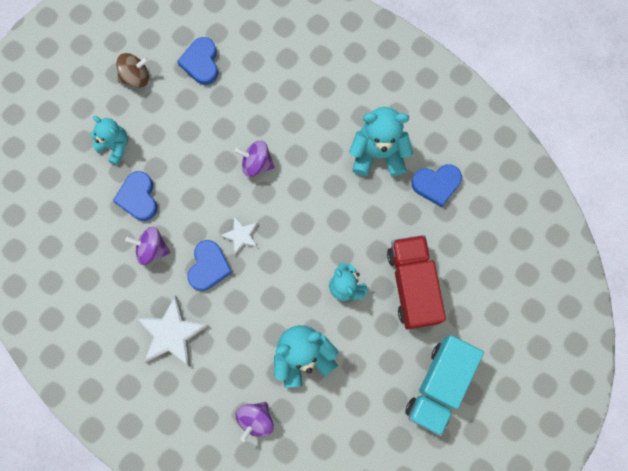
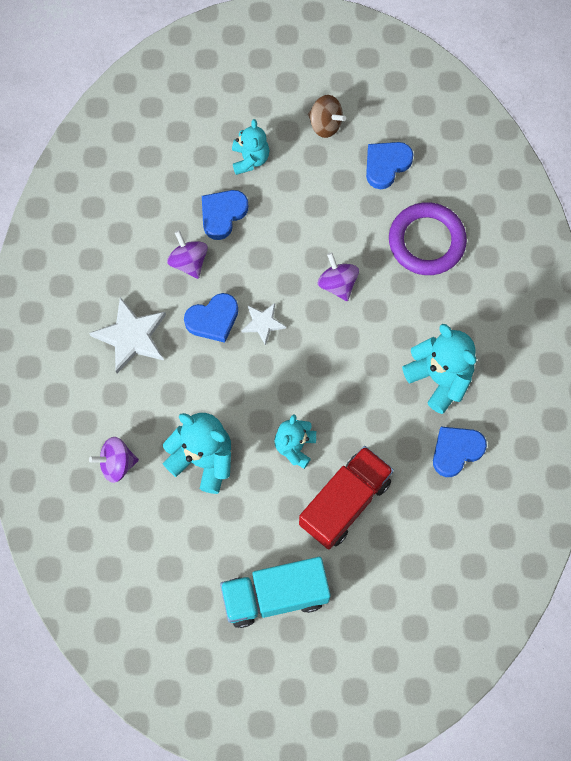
camera: 50 degrees right, 5 degrees down
(277, 83) = (426, 241): none -> purple ring
(436, 184) = (456, 451): blue heart -> blue heart turned 105 degrees clockwise

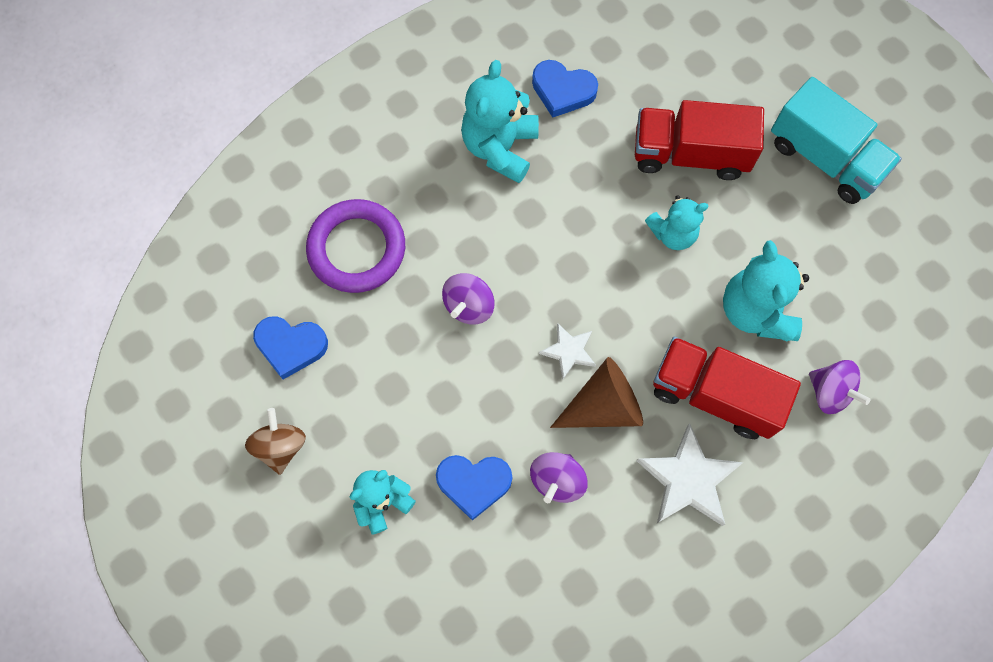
camera: 125 degrees left, 0 degrees up
(169, 391) = (714, 395): none -> red truck
(213, 319) = (603, 406): blue heart -> brown cone

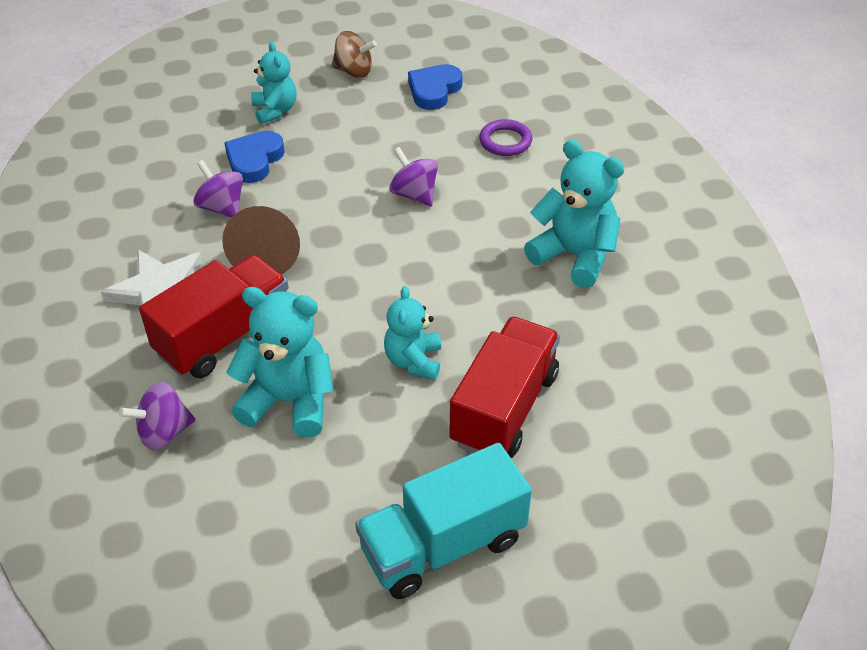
camera: 110 degrees right, 25 degrees down
(357, 249) = (505, 141): purple ring -> purple ring, size x0.57
(562, 91) = (628, 322): blue heart -> none
(569, 351) = (332, 246): white star -> none

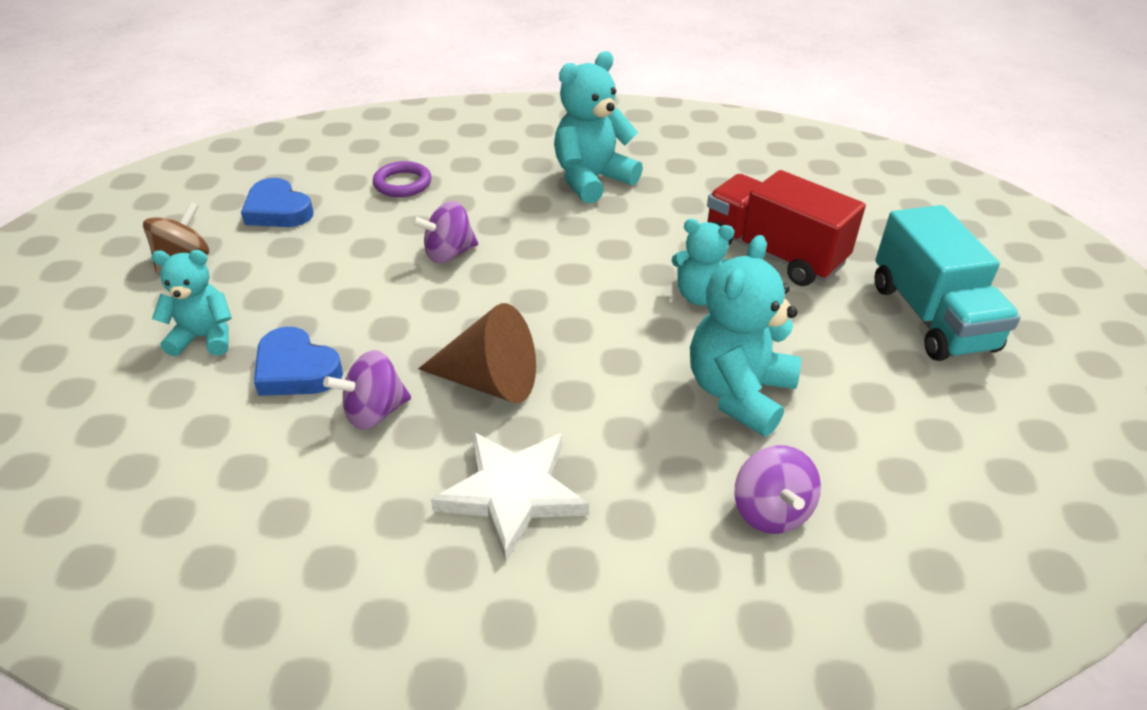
camera: 75 degrees left, 5 degrees down
(224, 336) = (620, 436): red truck -> none

